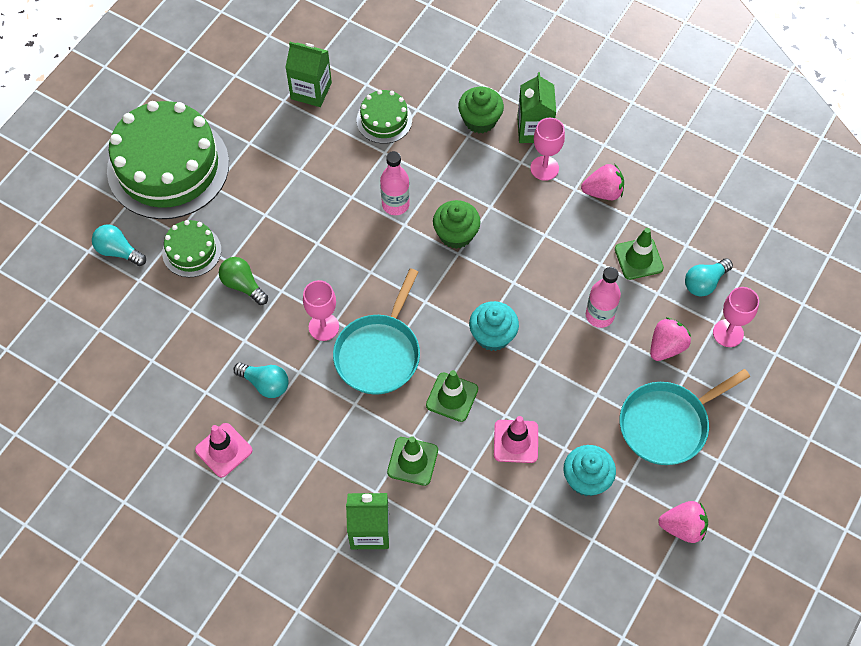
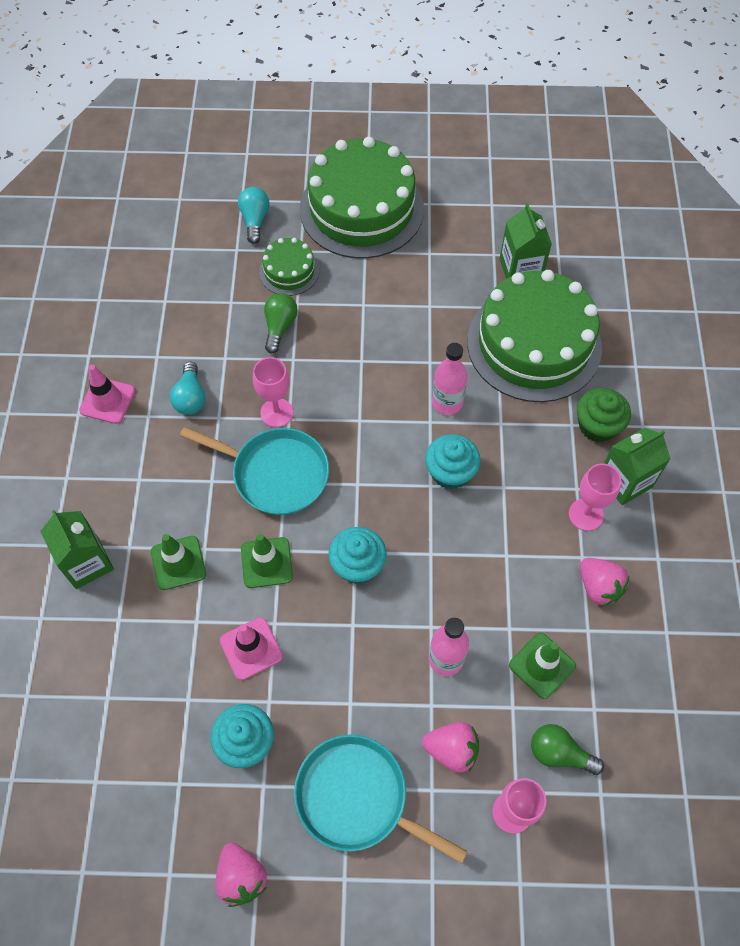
camera: 60 degrees right, 0 degrees up
(379, 354) = (276, 474): turquoise pan -> turquoise pan turned 150 degrees counterclockwise
(384, 120) = (534, 344): green cake -> green cake, size x2.14
(456, 234) = (450, 472): green cupcake -> turquoise cupcake
(704, 283) = (559, 753): turquoise light bulb -> green light bulb

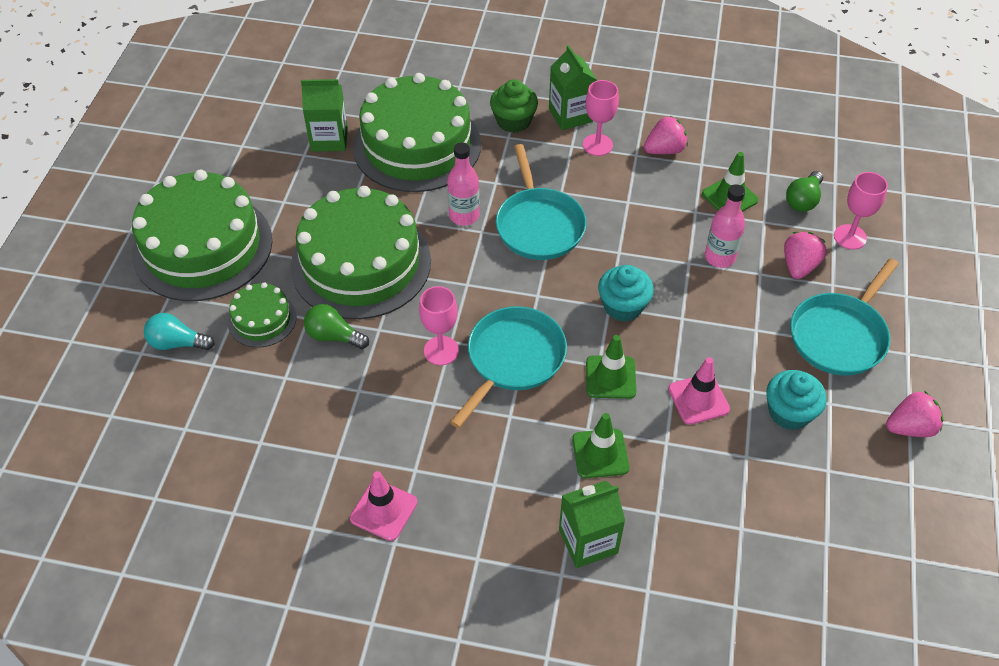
camera: 80 degrees left, 10 degrees down
(190, 397) = (402, 426): turquoise light bulb -> none
(367, 329) = (361, 263): none -> green cake
(450, 472) = (539, 225): turquoise cupcake -> turquoise pan

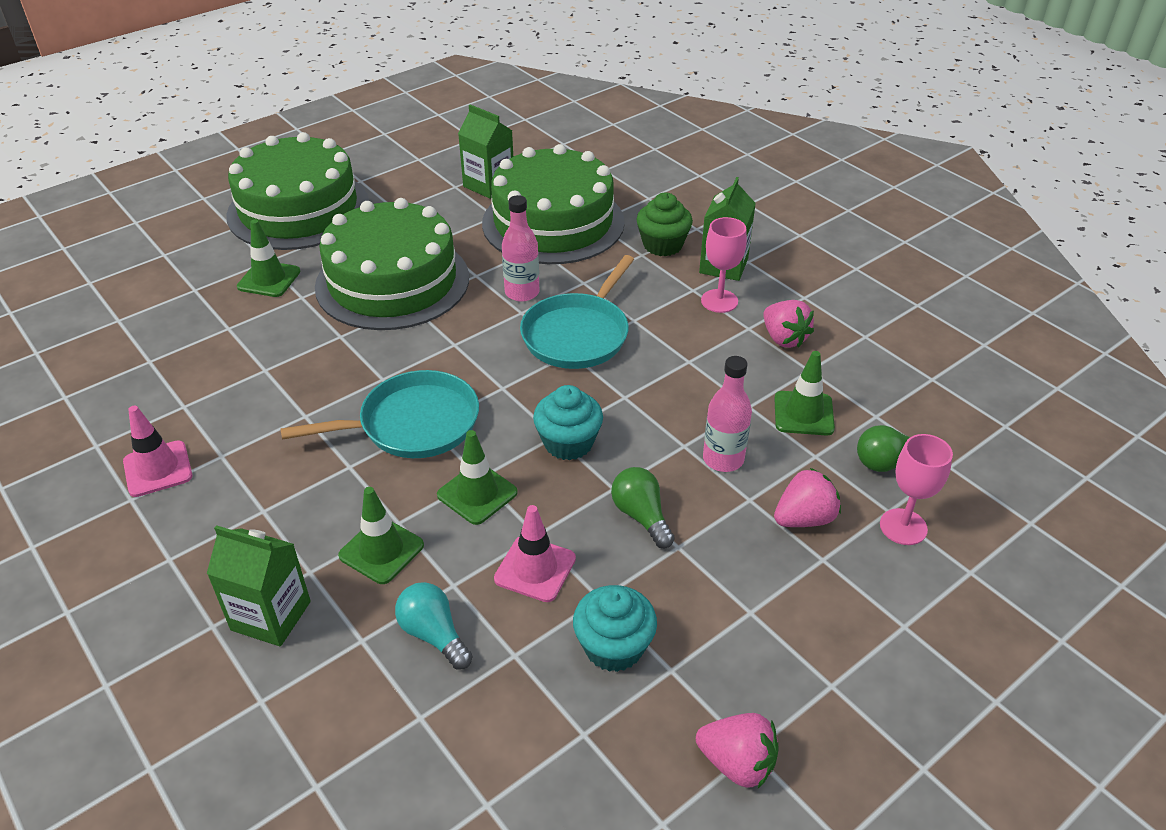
camera: 40 degrees right, 10 degrees down
(177, 343) = (194, 261): turquoise light bulb -> turquoise light bulb (433, 634)
(262, 319) = (269, 279): green cake -> green traffic cone
(334, 336) = (301, 320): green light bulb -> green light bulb (641, 516)
(441, 350) = (365, 380): pink goblet -> none
(664, 150) = (784, 338): pink strawberry -> pink strawberry turned 45 degrees clockwise
(839, 336) = (767, 613): turquoise pan -> none

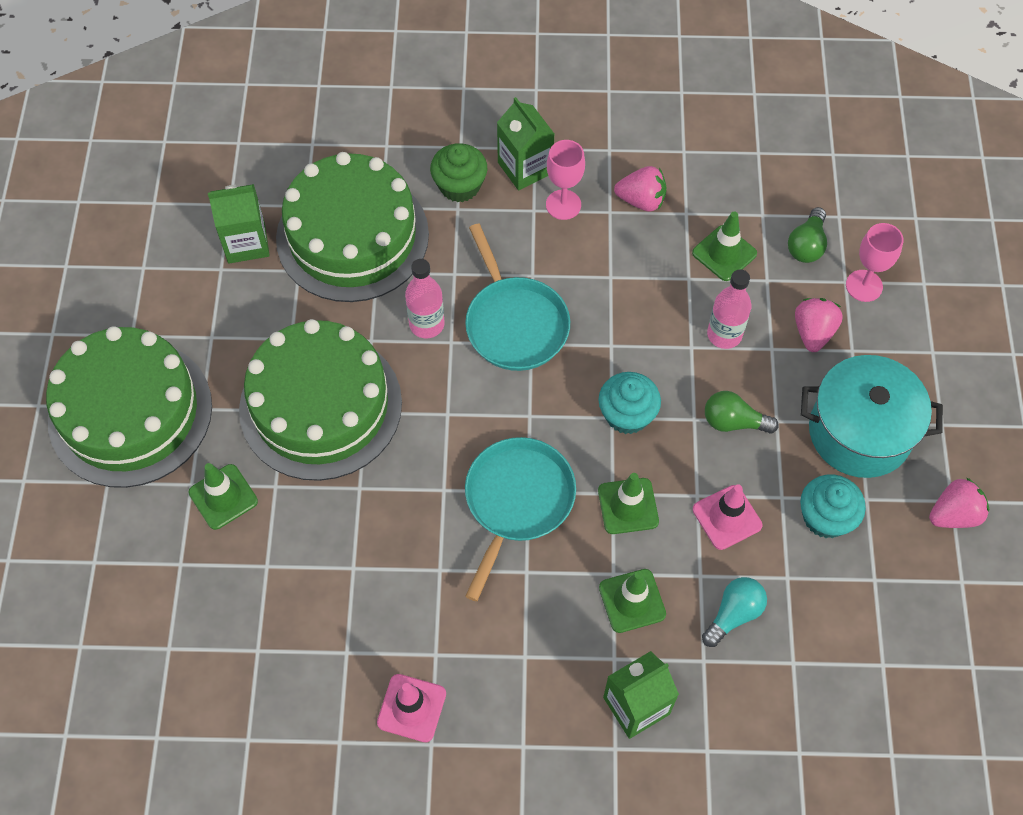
camera: 50 degrees left, 20 degrees up
(433, 634) = (734, 614): turquoise light bulb -> turquoise light bulb turned 135 degrees clockwise
(740, 618) = (859, 432): none -> turquoise pot

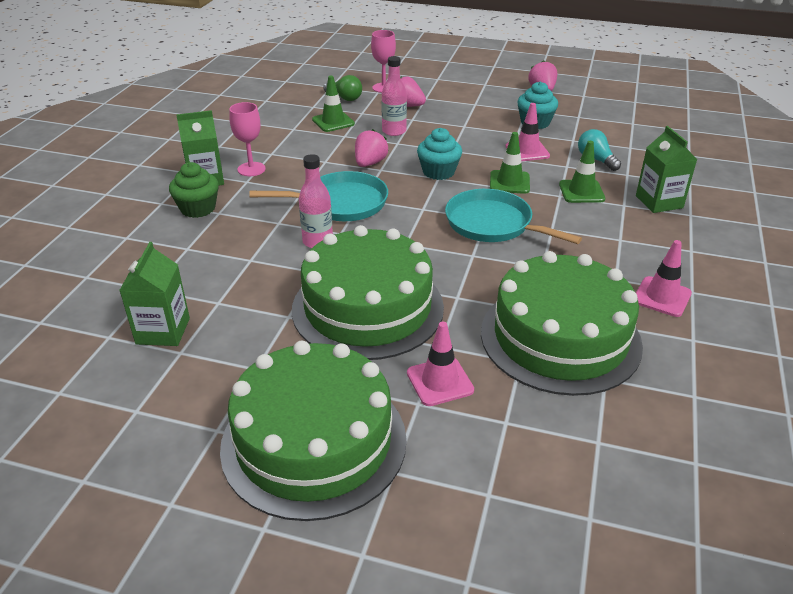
camera: 75 degrees left, 25 degrees down
(223, 497) = (440, 381): green traffic cone -> pink traffic cone
(352, 236) = (204, 267): green cake -> green cake (560, 337)
(641, 200) = (271, 141): pink strawberry -> pink strawberry (370, 163)
(733, 422) = (459, 138): green light bulb -> none
(859, 432) = (481, 105): turquoise pot -> none

